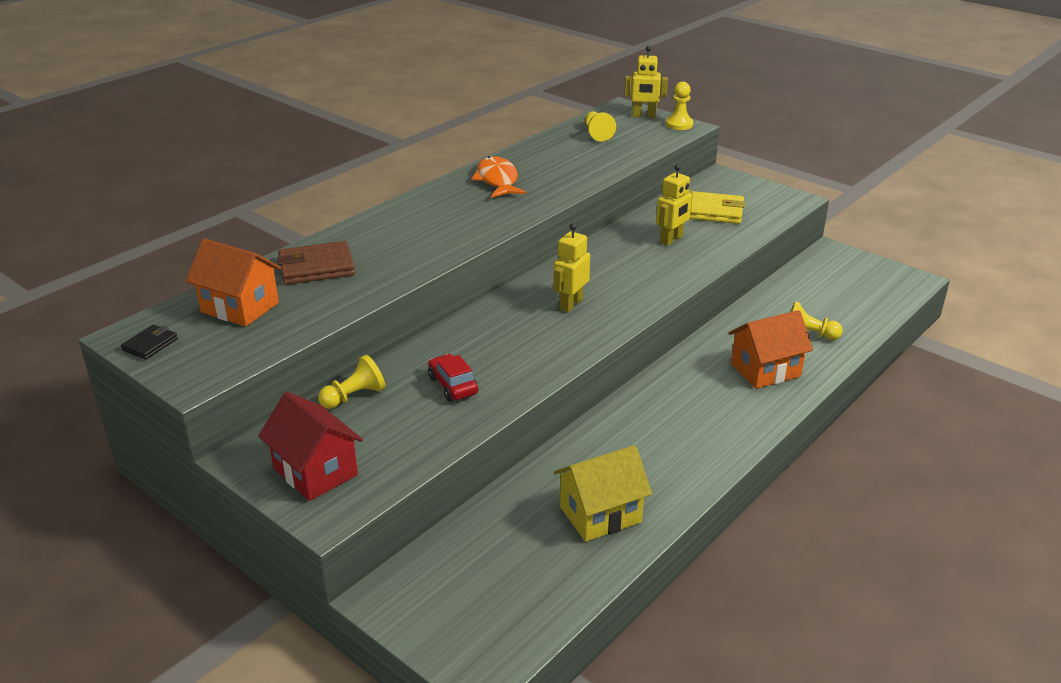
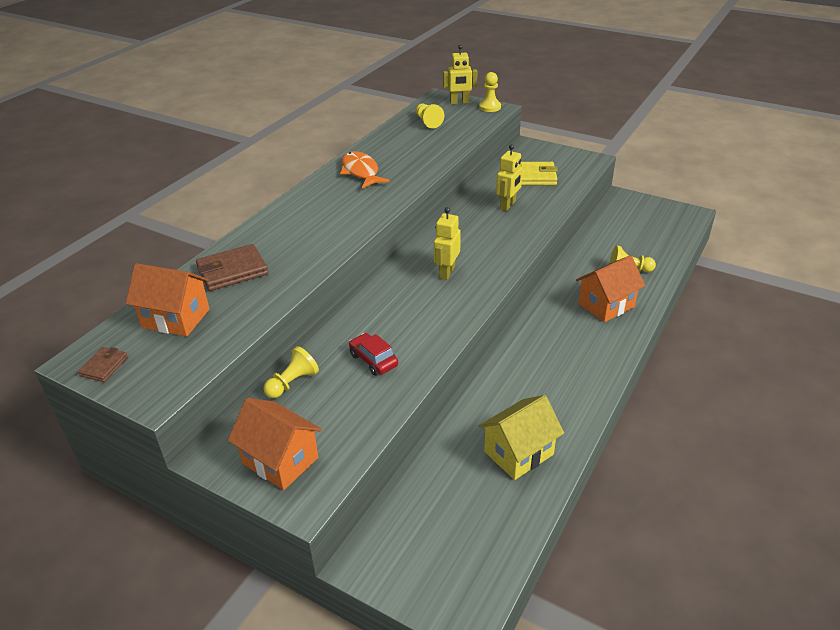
camera: 10 degrees left, 5 degrees up
(150, 344) = (104, 366): black wallet -> brown wallet
(315, 471) = (280, 460): red house -> orange house

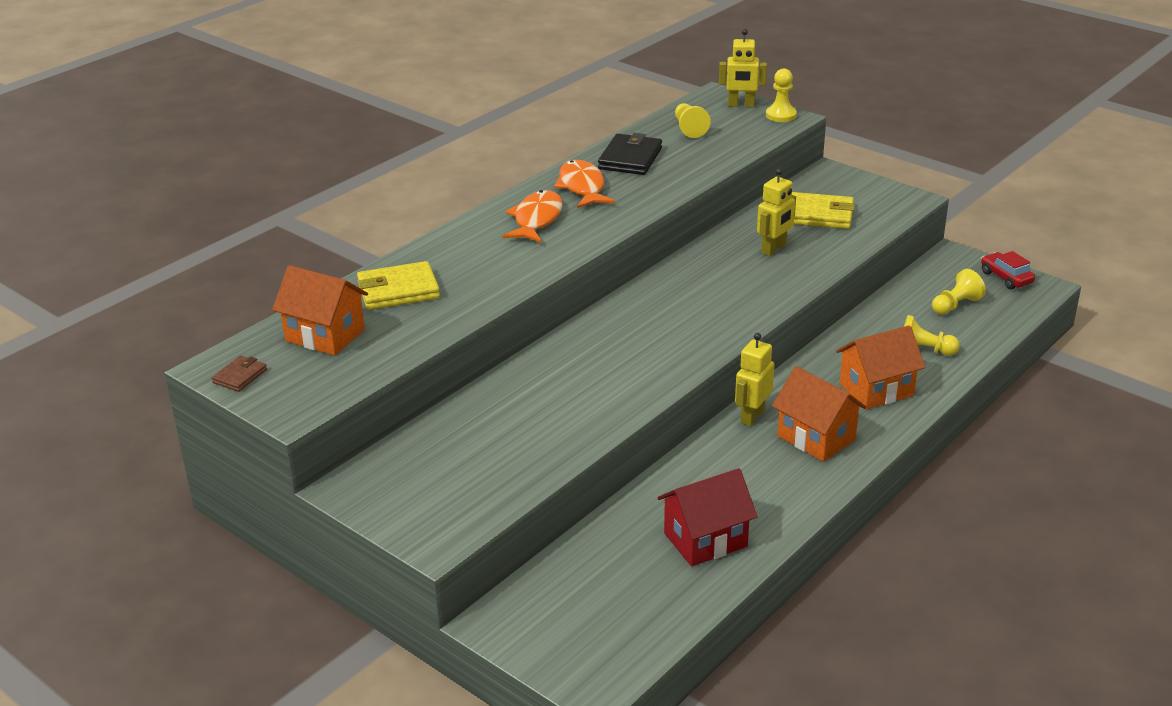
camera: 10 degrees right, 5 degrees down
(232, 271) = (398, 290): brown wallet -> yellow wallet
(280, 460) = (419, 501): orange house -> orange house (816, 438)
(292, 383) = (448, 425): yellow pawn -> yellow pawn (955, 305)
(332, 200) = (536, 219): none -> orange fish
(373, 360) = (549, 412): red car -> red car (1006, 278)
(391, 147) = (630, 159): none -> black wallet
(446, 272) = (667, 323): yellow robot -> yellow robot (752, 416)
(518, 453) = (705, 540): yellow house -> red house

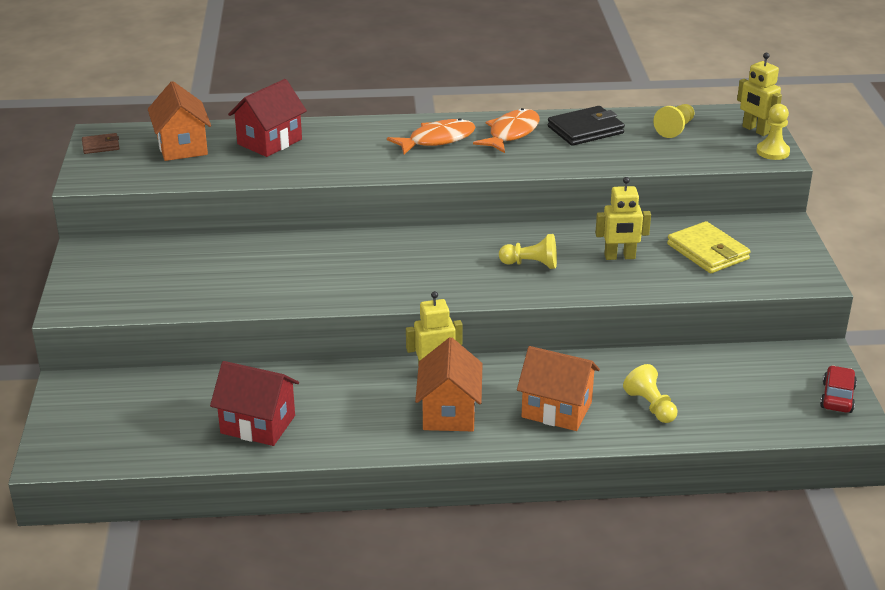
camera: 45 degrees right, 0 degrees up
(398, 290) = (269, 142): yellow wallet -> red house
(955, 305) = (746, 391): yellow pawn -> yellow pawn (531, 264)

